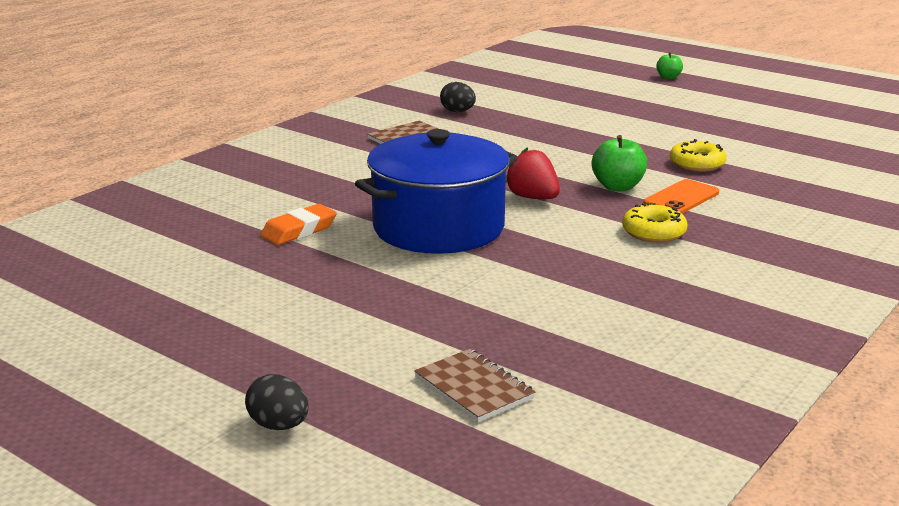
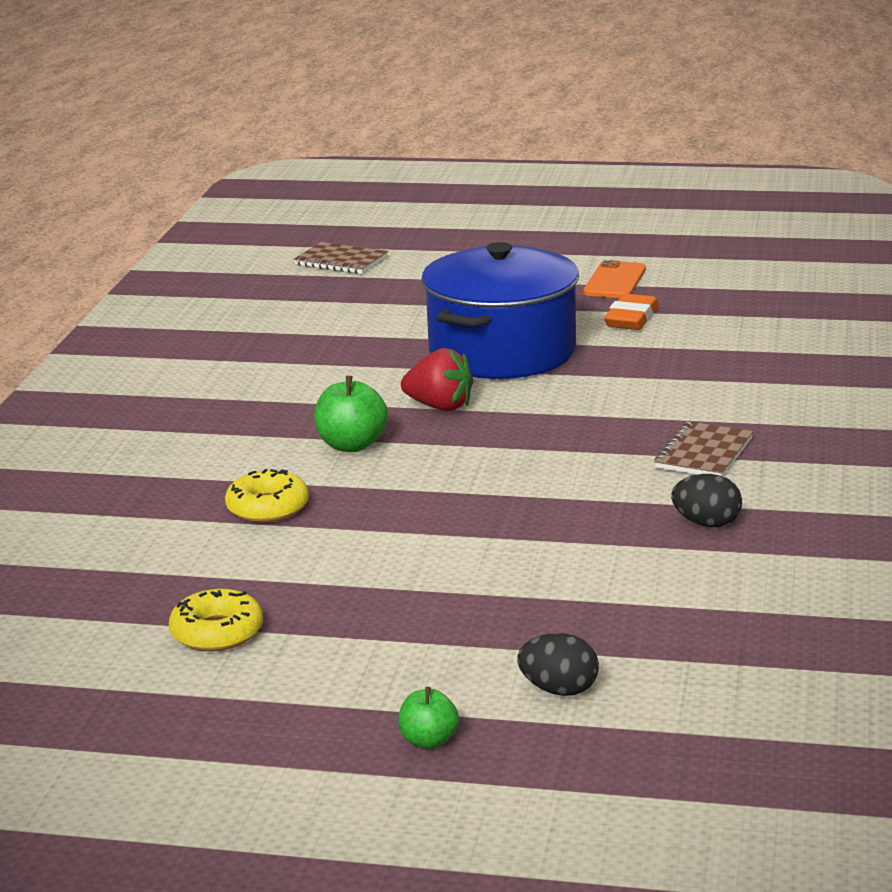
camera: 155 degrees right, 0 degrees up
(279, 426) = (444, 222): black egg -> black egg (559, 690)
(653, 232) = (275, 398): yellow donut -> yellow donut (217, 632)
(681, 198) = (265, 448): orange phone -> orange phone (615, 281)

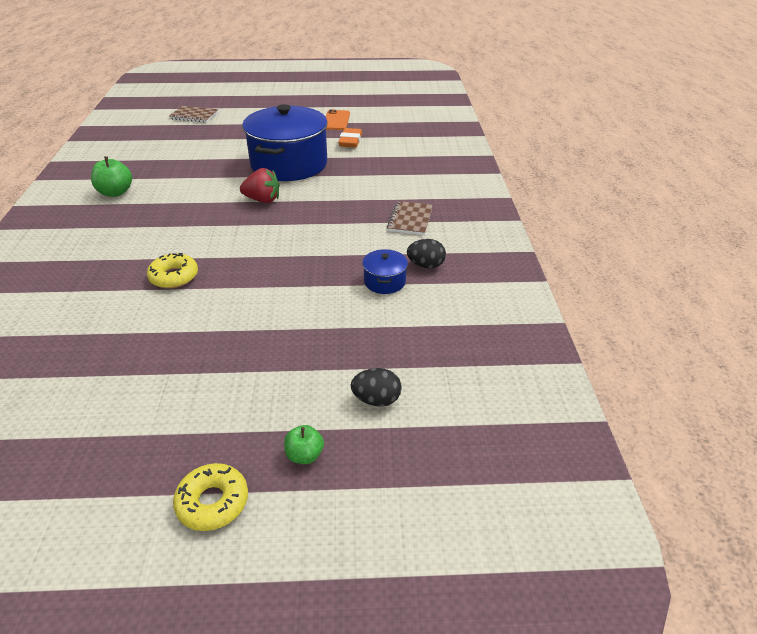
camera: 15 degrees left, 15 degrees up
(217, 632) = (152, 378): yellow donut -> yellow donut (213, 502)
(352, 445) = (217, 229): green apple -> green apple (115, 192)
(624, 541) = (384, 281): none -> blue pot

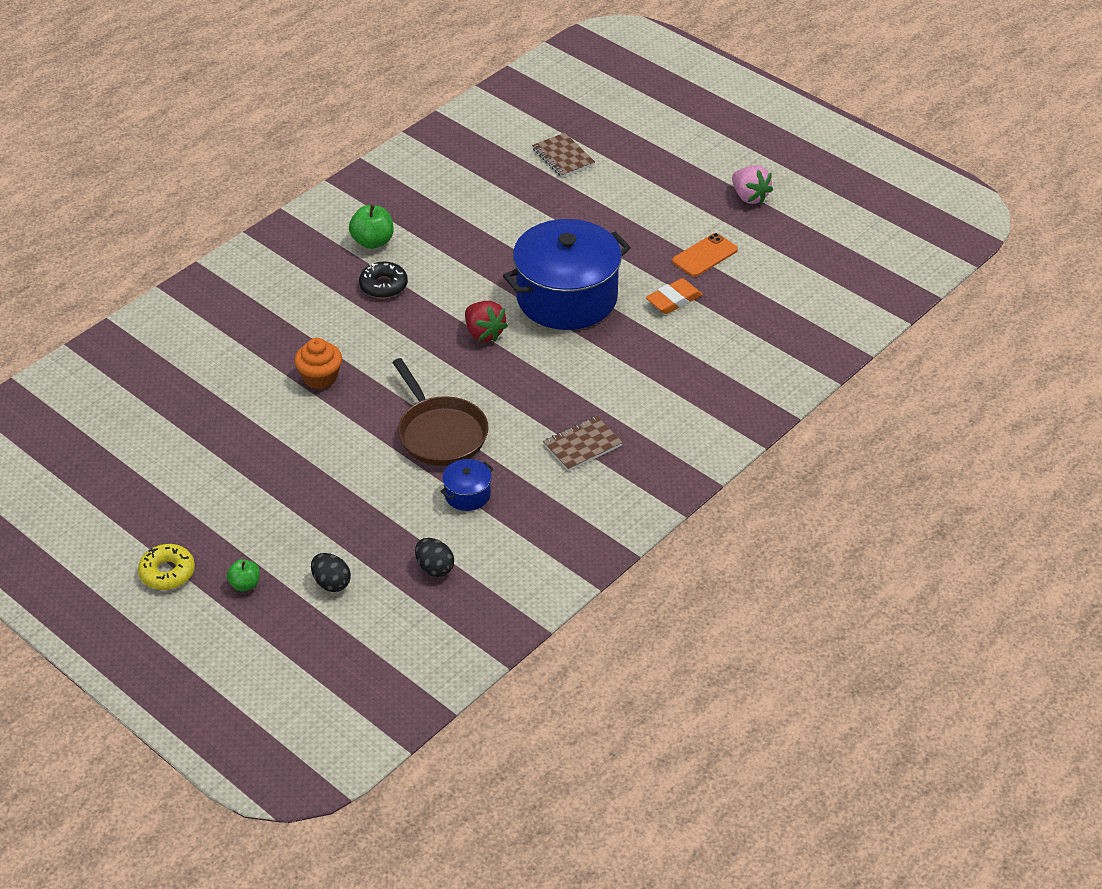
camera: 45 degrees right, 5 degrees up
(155, 209) = (383, 285): none -> black donut
(174, 277) = (320, 377): yellow donut -> orange cupcake
(312, 260) = (440, 433): none -> brown pan
(321, 95) = (749, 197): none -> pink strawberry
(425, 265) = (522, 503): black egg -> black egg (434, 568)

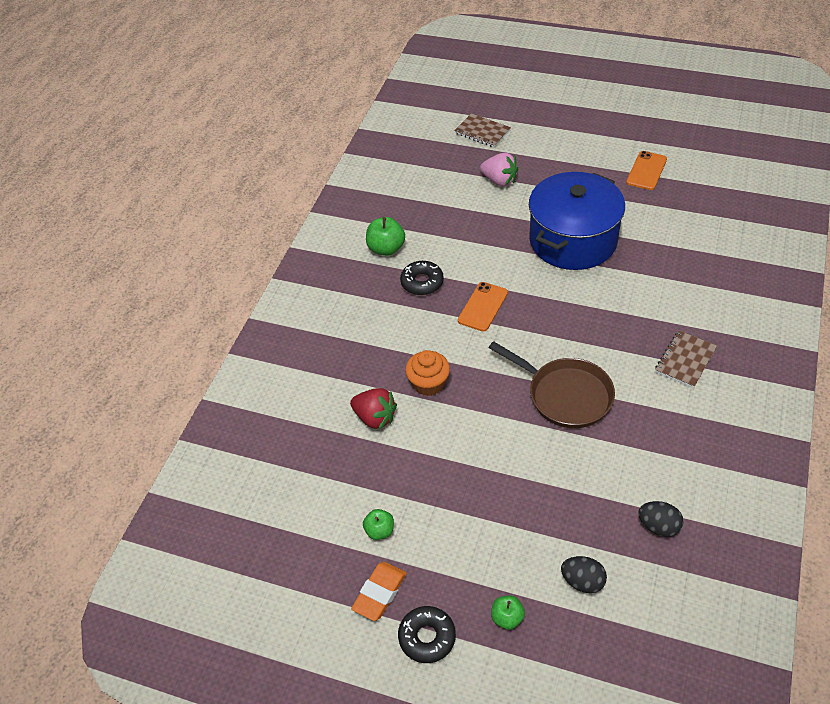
camera: 20 degrees left, 5 degrees up
(167, 572) = (427, 637): yellow donut -> black donut
(186, 480) = (379, 531): none -> green apple
(425, 328) = (483, 307): none -> orange phone
(467, 494) = (630, 443): blue pot -> none
(484, 333) = (532, 293): red strawberry -> red strawberry (375, 418)
(673, 300) = (653, 213): orange eraser -> orange eraser (379, 593)
(749, 197) = (640, 116): pink strawberry -> pink strawberry (499, 180)

